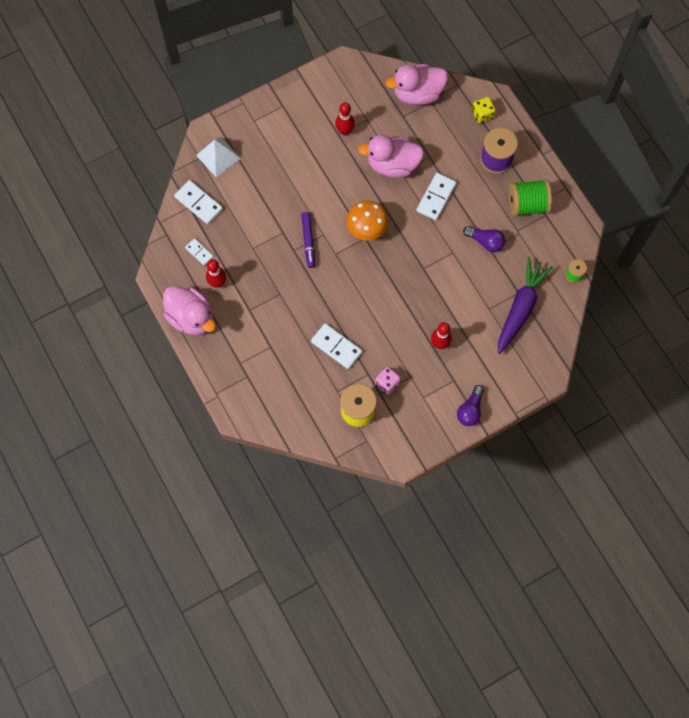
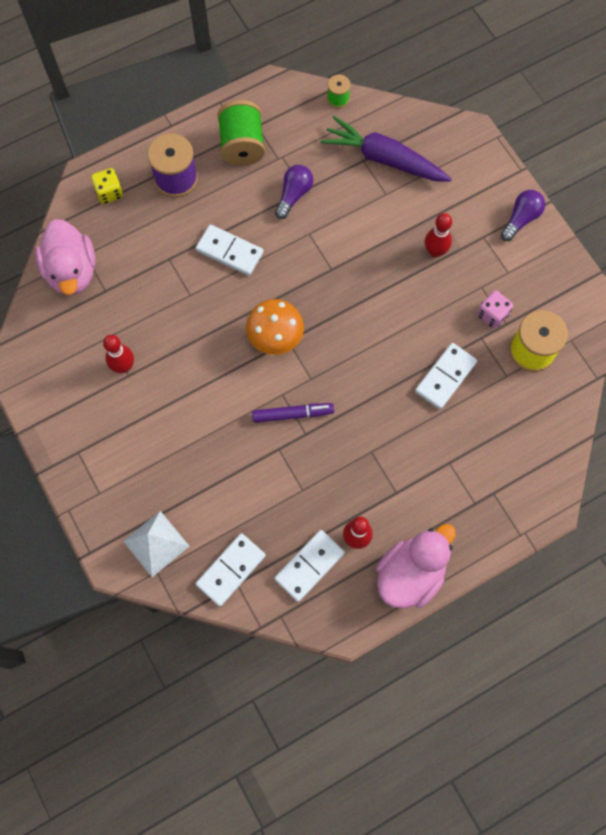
camera: 90 degrees left, 0 degrees up
(199, 252) = (309, 566): white domino -> white domino, size x1.70
(392, 165) = (179, 304): pink duck -> none
(470, 410) = (521, 219): purple light bulb -> purple light bulb turned 75 degrees counterclockwise

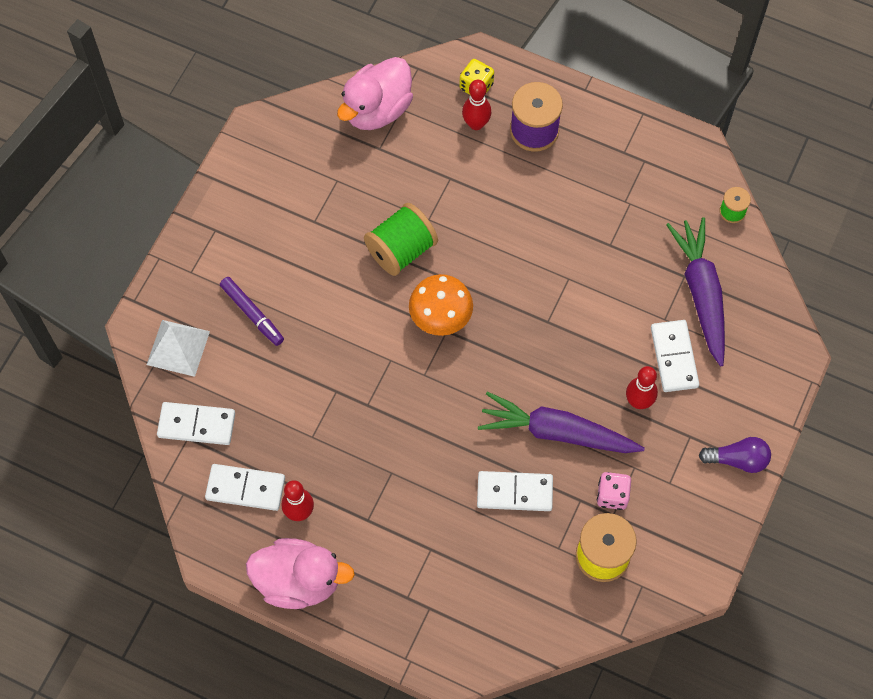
camera: 55 degrees right, 5 degrees down
(123, 366) = (319, 212): red bowling pin -> red bowling pin (476, 124)
(230, 251) = (497, 223): white domino -> white domino (674, 357)
(242, 145) = (613, 162): green spool -> green spool (401, 250)
(292, 414) = (378, 381): purple marker -> purple marker (252, 314)
(294, 195) = (598, 239): purple light bulb -> none
(420, 319) = (557, 432): none -> purple carrot

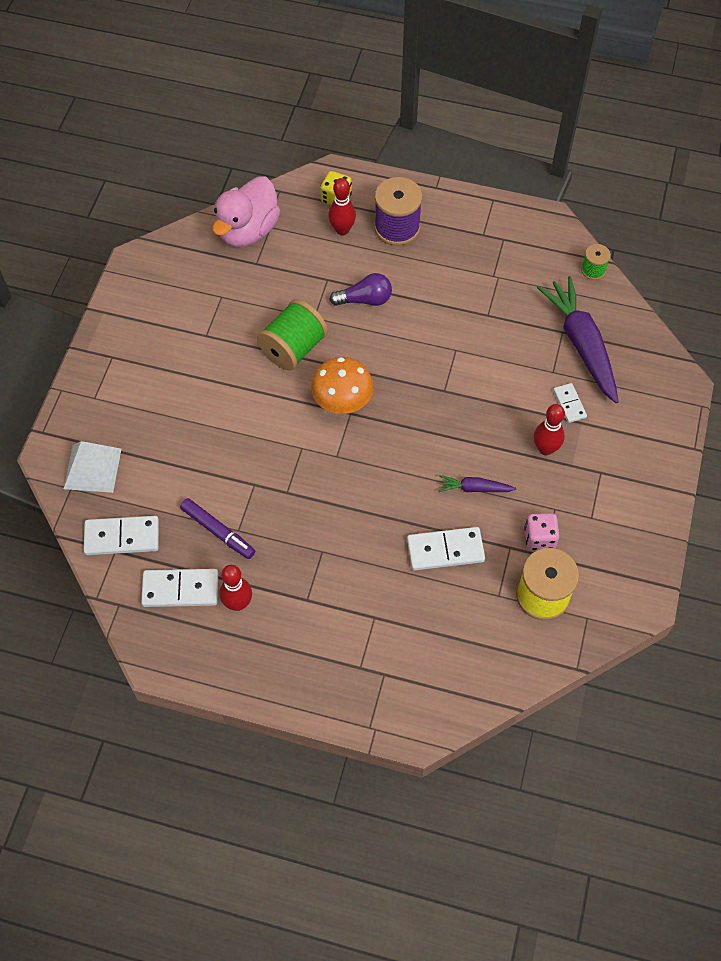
camera: 10 degrees left, 5 degrees down
(252, 314) = (160, 426): purple marker -> purple marker (218, 531)
(299, 581) = (249, 670): pink duck -> none
(557, 432) = (474, 488): purple carrot -> purple carrot, size x0.48
(674, 357) = (569, 404): white domino -> white domino, size x0.59
(737, 459) = (650, 486): purple light bulb -> purple light bulb (365, 300)

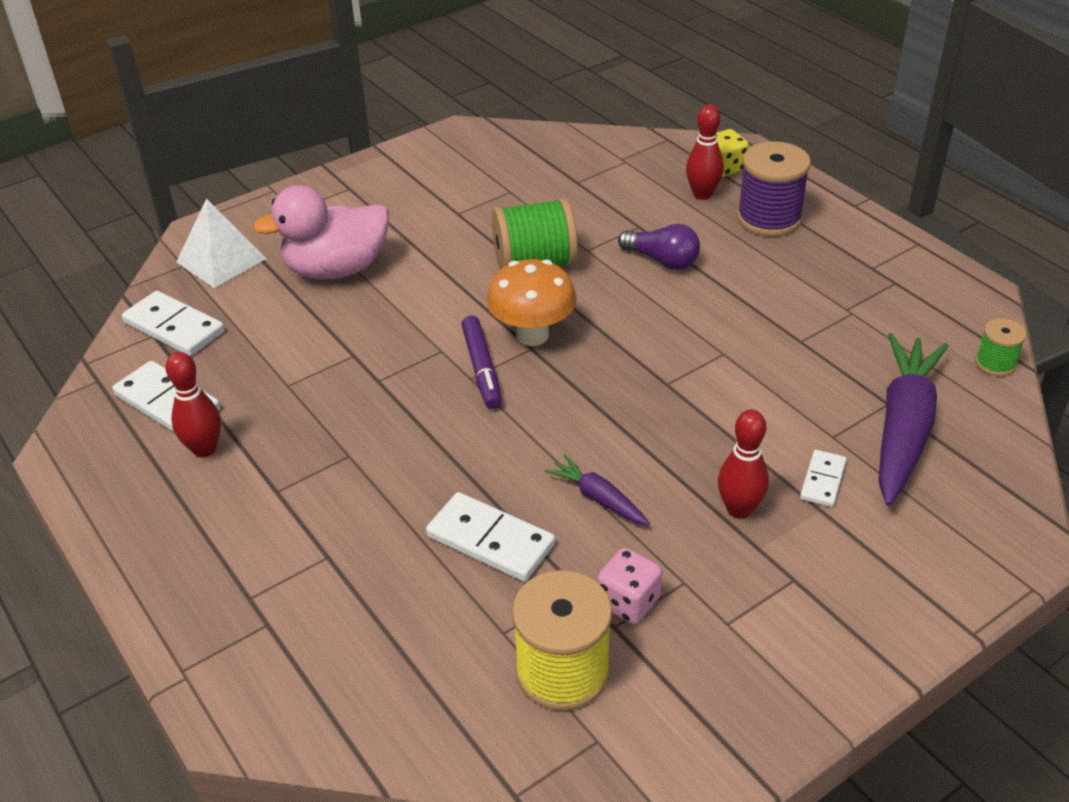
camera: 40 degrees right, 20 degrees down
(218, 531) = (266, 374): purple marker -> purple marker (481, 369)
(248, 230) = (598, 154): pink duck -> pink duck (336, 269)

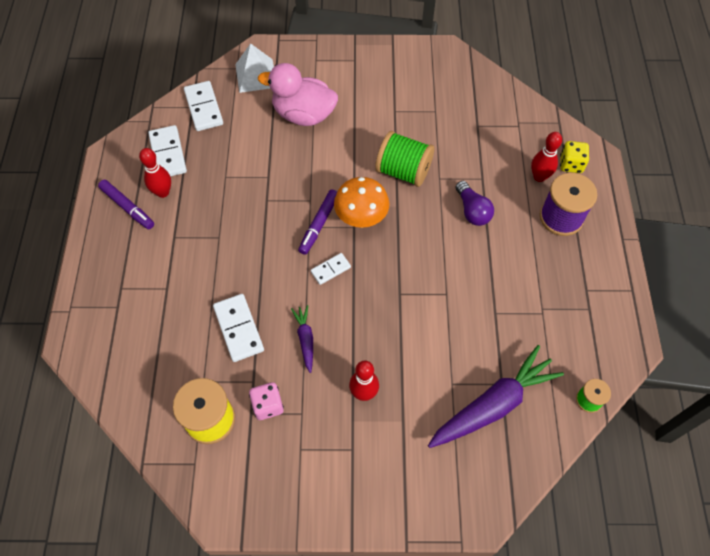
camera: 35 degrees right, 20 degrees up
(162, 495) = (127, 207): none -> purple marker
(823, 480) = (420, 406): white domino -> white domino (330, 269)

